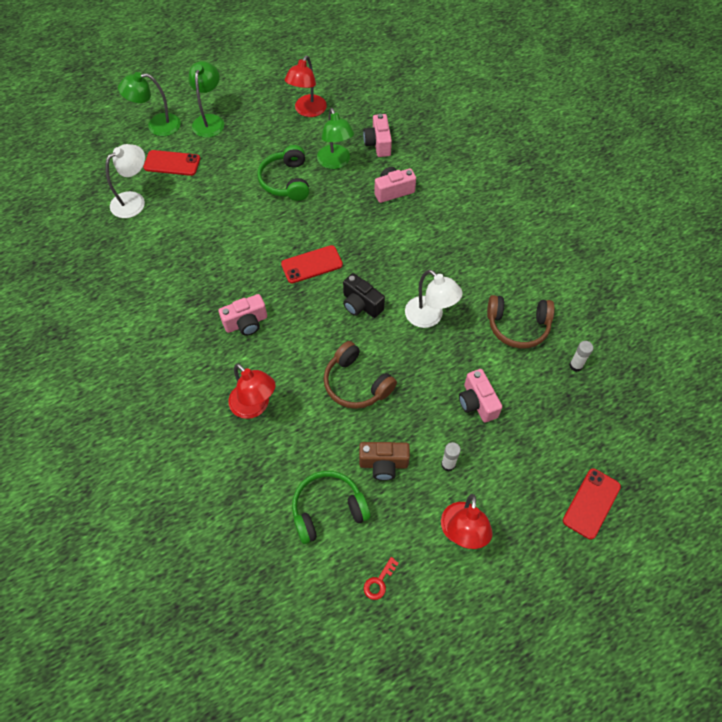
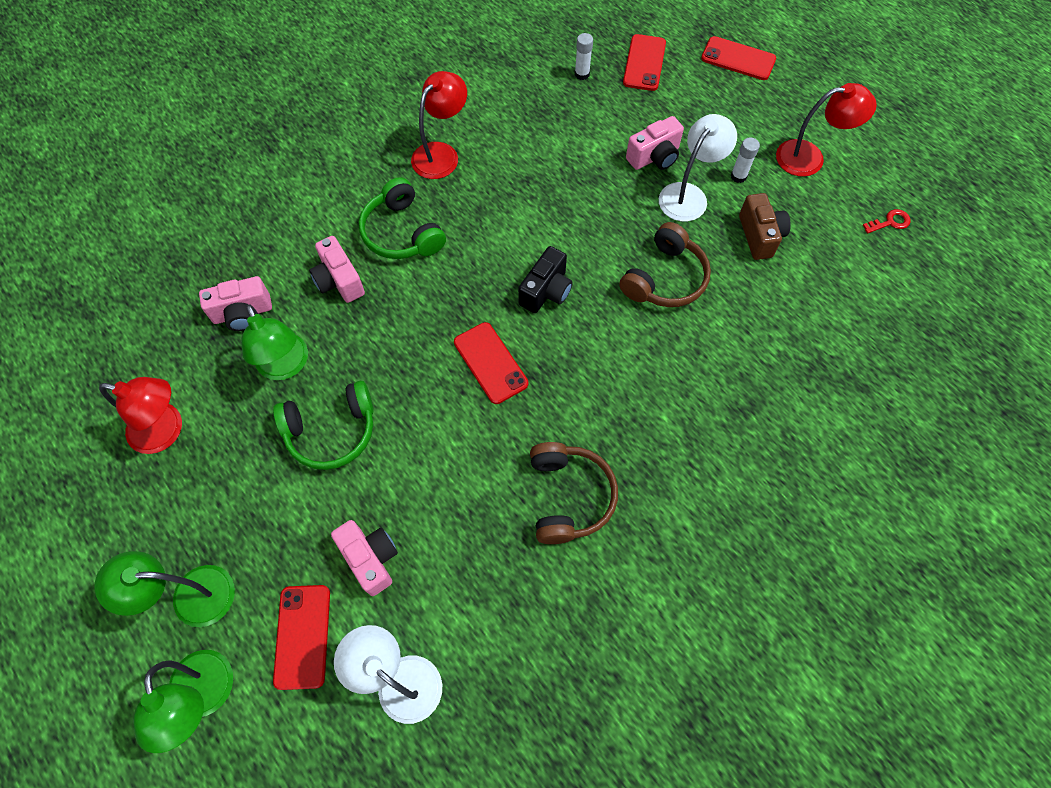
camera: 100 degrees left, 5 degrees up
(246, 323) = (608, 428): pink camera -> pink camera (371, 559)
(254, 406) = (732, 387): red lamp -> red lamp (441, 154)
(328, 509) = (833, 281): green headphones -> green headphones (401, 233)
(335, 162) = (286, 366): green lamp -> green lamp turned 90 degrees clockwise
(379, 582) = (890, 222): red key -> red key turned 45 degrees counterclockwise
(429, 317) = (549, 213): white lamp -> white lamp (688, 195)
(517, 326) = (542, 127): brown headphones -> brown headphones (569, 496)
(588, 418) = (644, 63): none -> red phone

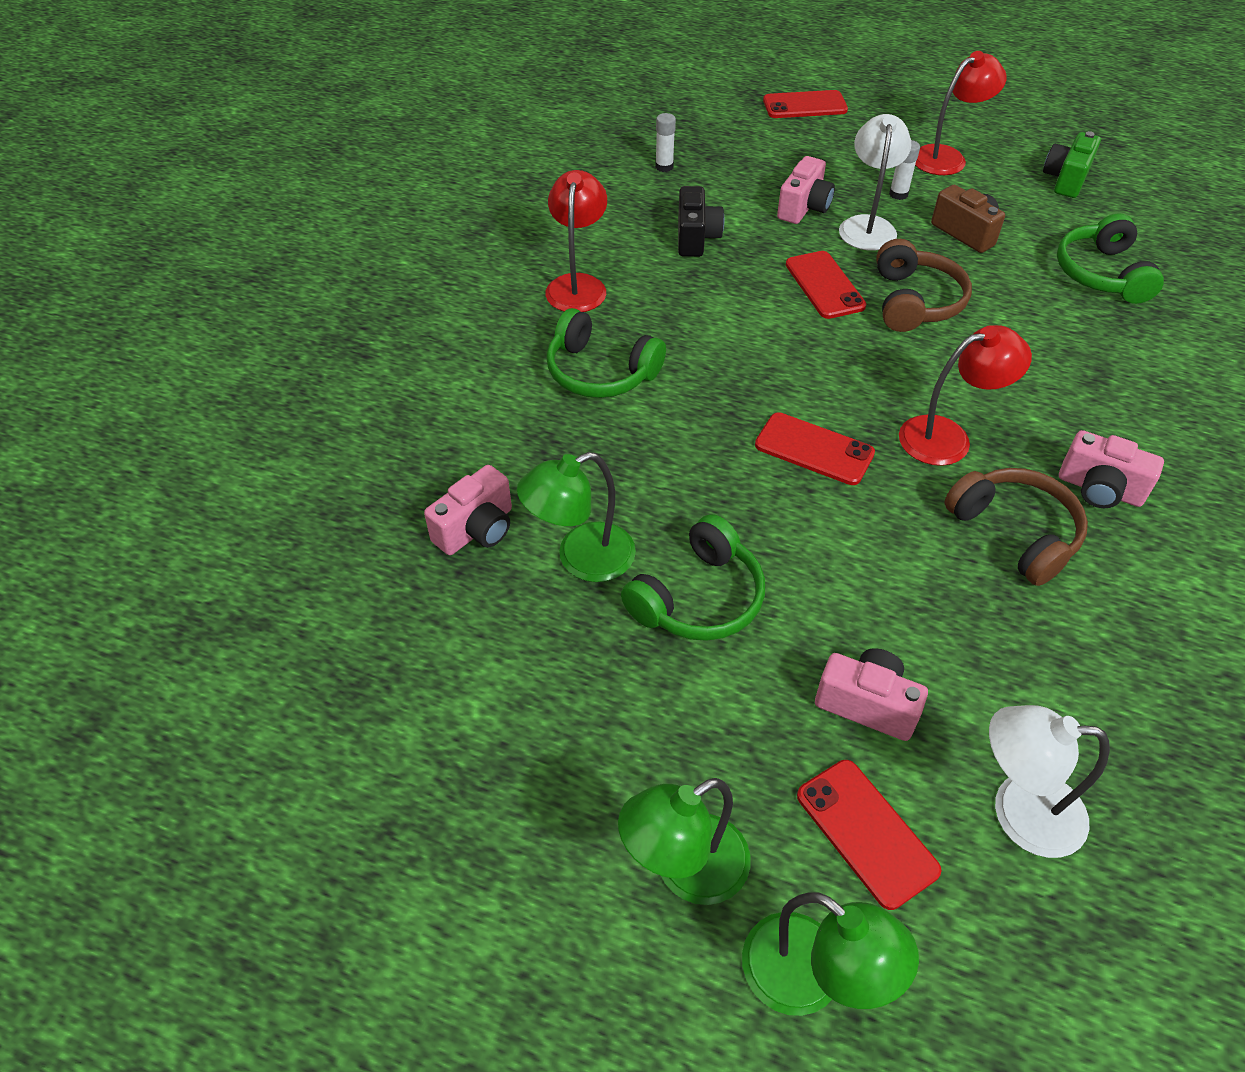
camera: 30 degrees left, 15 degrees down
(166, 431) = (486, 700): red lamp -> red lamp (948, 437)
(286, 366) = (581, 559): green lamp -> green lamp turned 120 degrees clockwise
(339, 281) = (568, 446): pink camera -> pink camera (1099, 489)
(546, 291) = (809, 360): black camera -> black camera (696, 238)
(644, 63) = (718, 137): red phone -> red phone (824, 285)
(834, 323) = (1101, 274): none -> green headphones
(890, 222) = (1065, 180): red key -> green camera

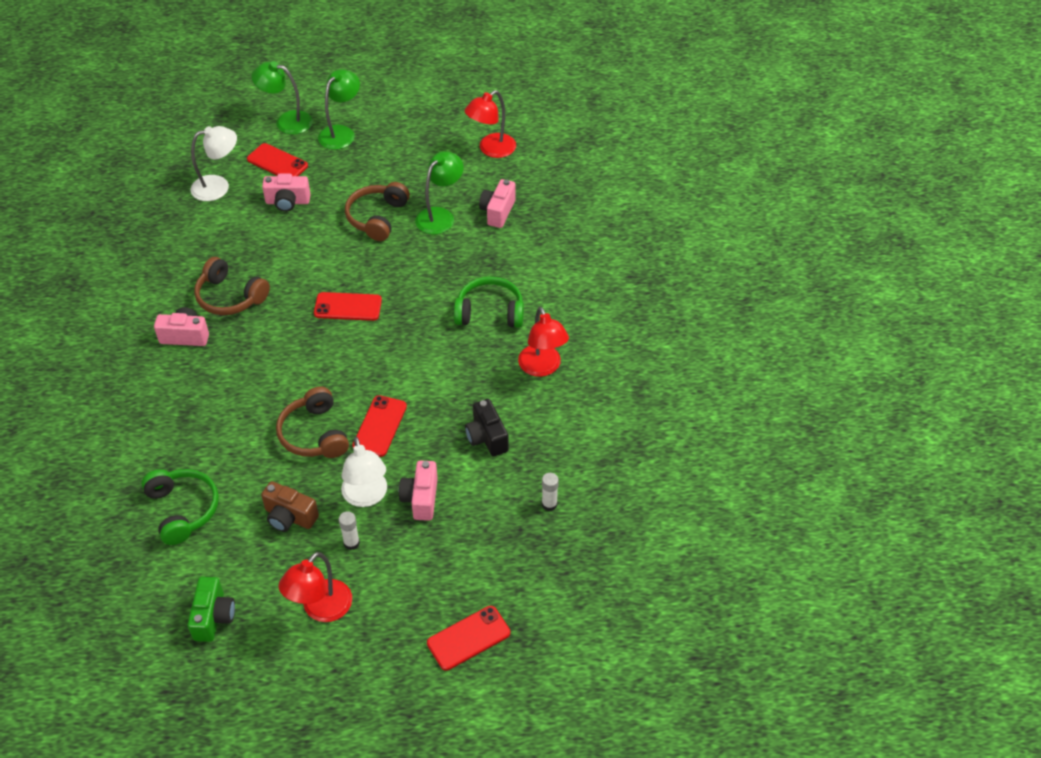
camera: 155 degrees right, 0 degrees up
(699, 598) = (377, 217): green headphones -> brown headphones
(824, 285) = (380, 426): red phone -> red phone turned 60 degrees clockwise
(948, 437) = (274, 339): red lamp -> red lamp (491, 149)

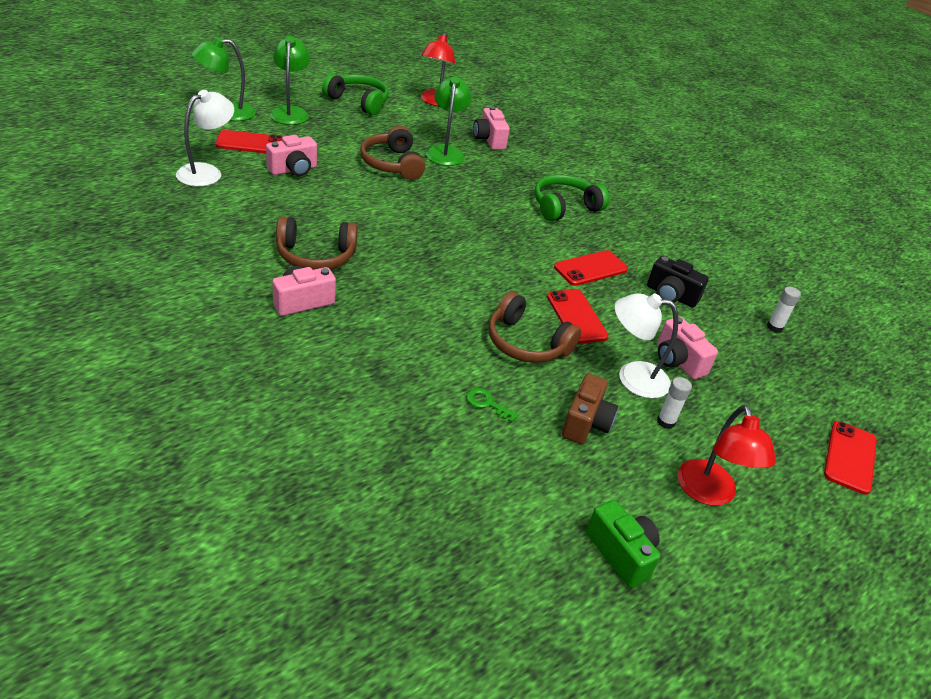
camera: 40 degrees left, 10 degrees down
(183, 509) = (472, 461): green headphones -> green headphones (358, 101)
(235, 471) = (487, 403): none -> green key
(289, 517) = (585, 423): brown camera -> brown camera turned 60 degrees counterclockwise
(348, 307) = (441, 234): red phone -> red phone (590, 268)
(366, 497) = (632, 377): white lamp -> white lamp turned 150 degrees clockwise
(542, 368) = (650, 234): red lamp -> none

